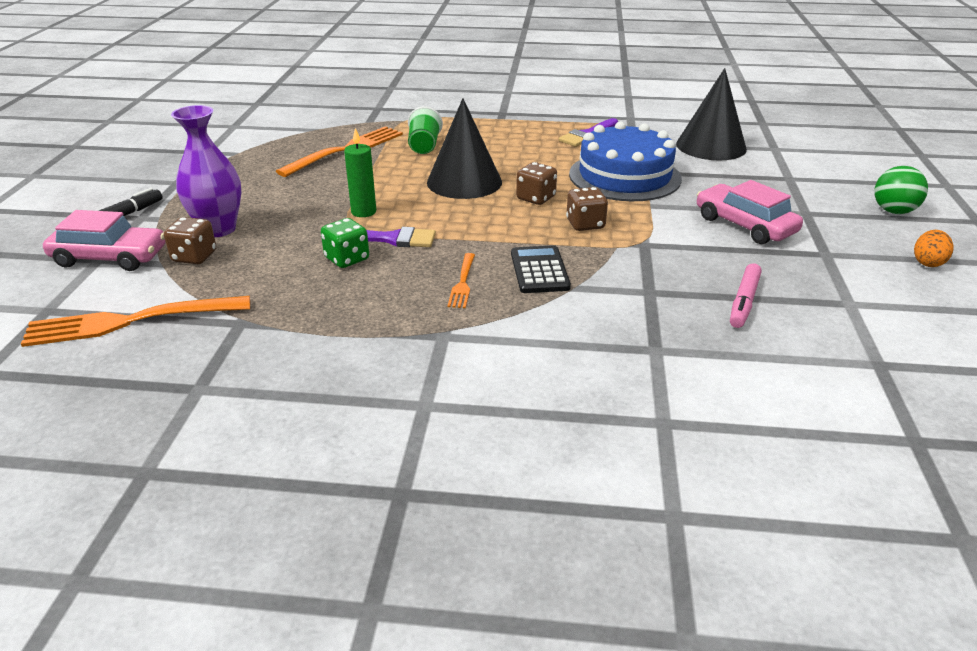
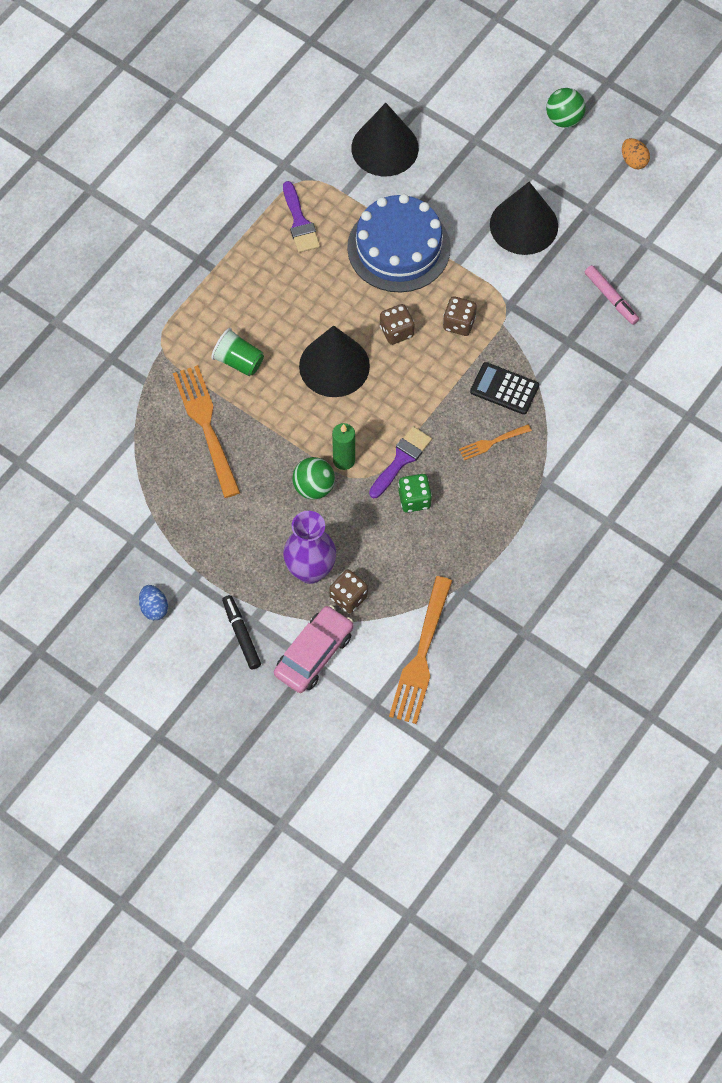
camera: 60 degrees left, 30 degrees up
(137, 175) = (154, 608): none -> blue egg
(320, 206) = (314, 487): none -> green ball
(462, 283) = (492, 442): orange fork -> orange fork turned 120 degrees clockwise
(744, 225) = (523, 225): pink car -> black cone

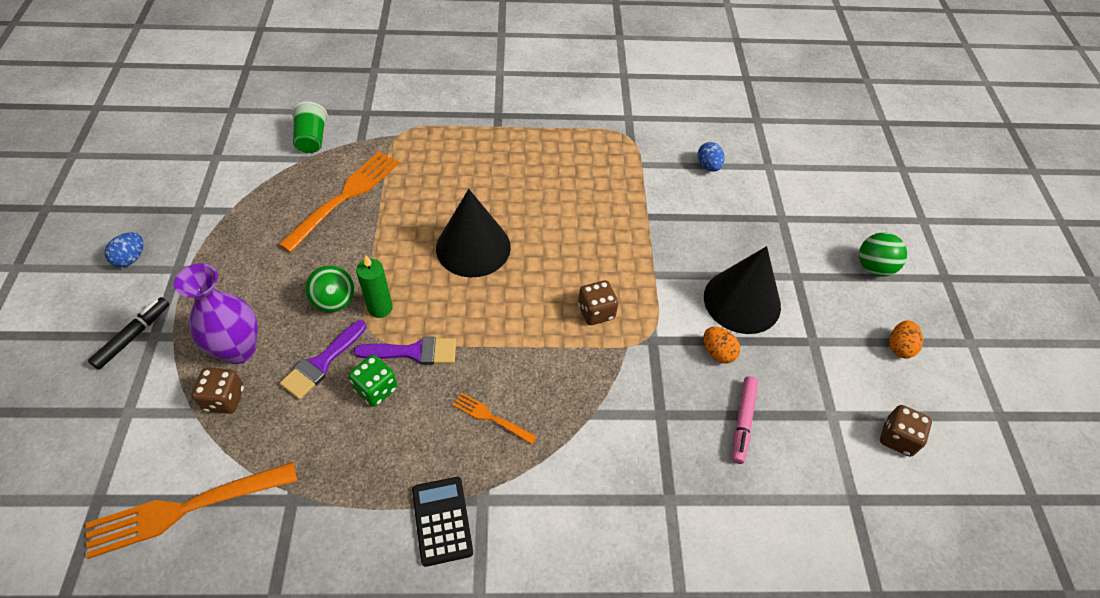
camera: 50 degrees right, 10 degrees down
(238, 361) = (424, 184): green cup -> green cup (312, 139)
(299, 222) = (587, 153): purple brush -> purple brush (321, 363)
(314, 654) = (138, 408): pink car -> none
(385, 148) = (708, 166): black cone -> blue egg
(396, 331) = (546, 271): brown dice -> brown dice (897, 438)
(398, 248) = (628, 226): blue cake -> none
(504, 389) = (559, 391): black calculator -> black calculator (442, 521)
(551, 272) = (717, 352): none -> orange egg

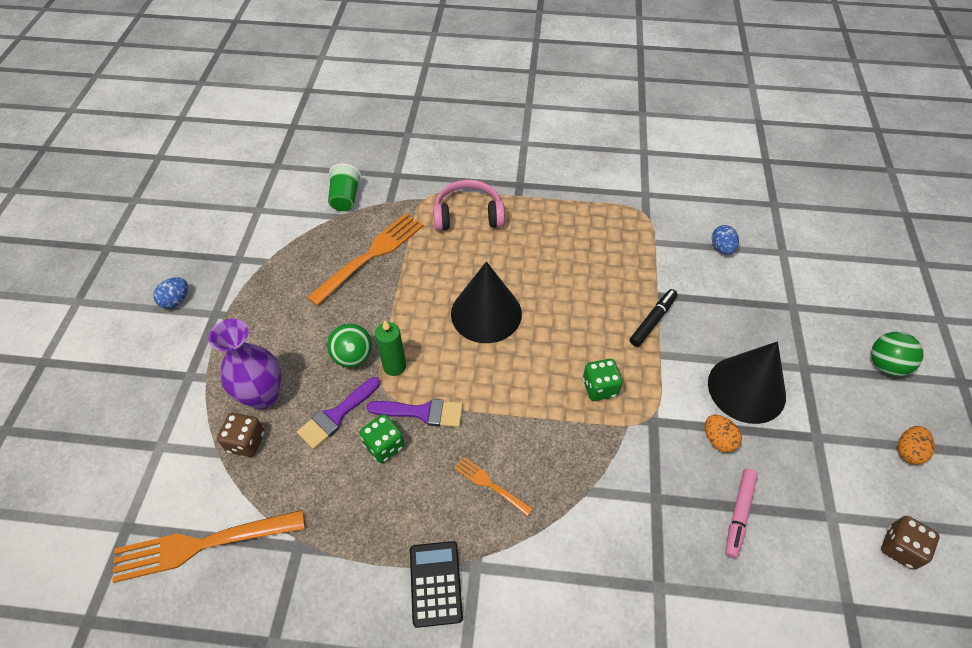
camera: 10 degrees right, 0 degrees up
(133, 336) = (171, 374): black marker -> black marker (652, 320)
(446, 149) = (468, 215): none -> pink headphones
(596, 312) = (599, 387): brown dice -> green dice

